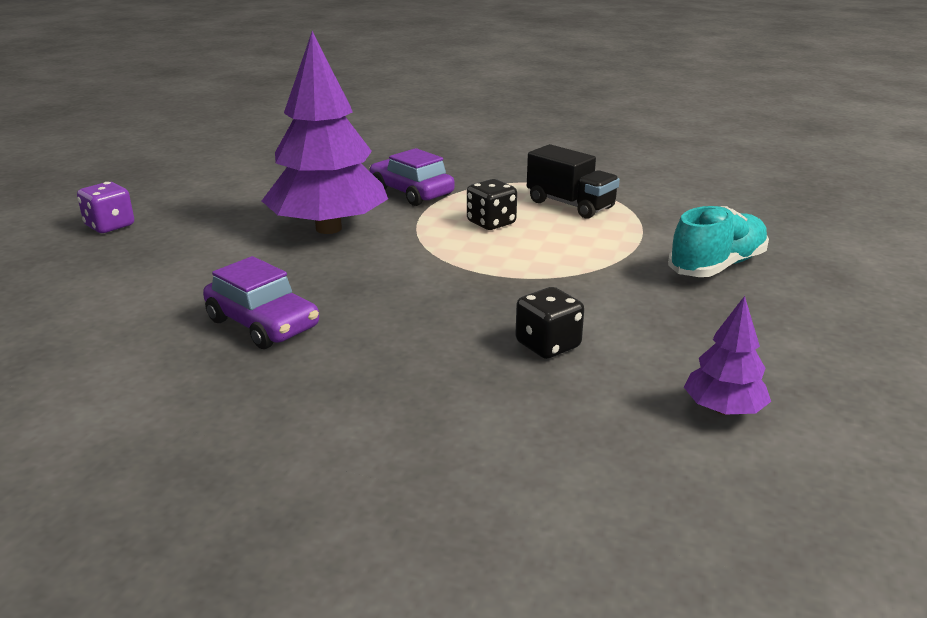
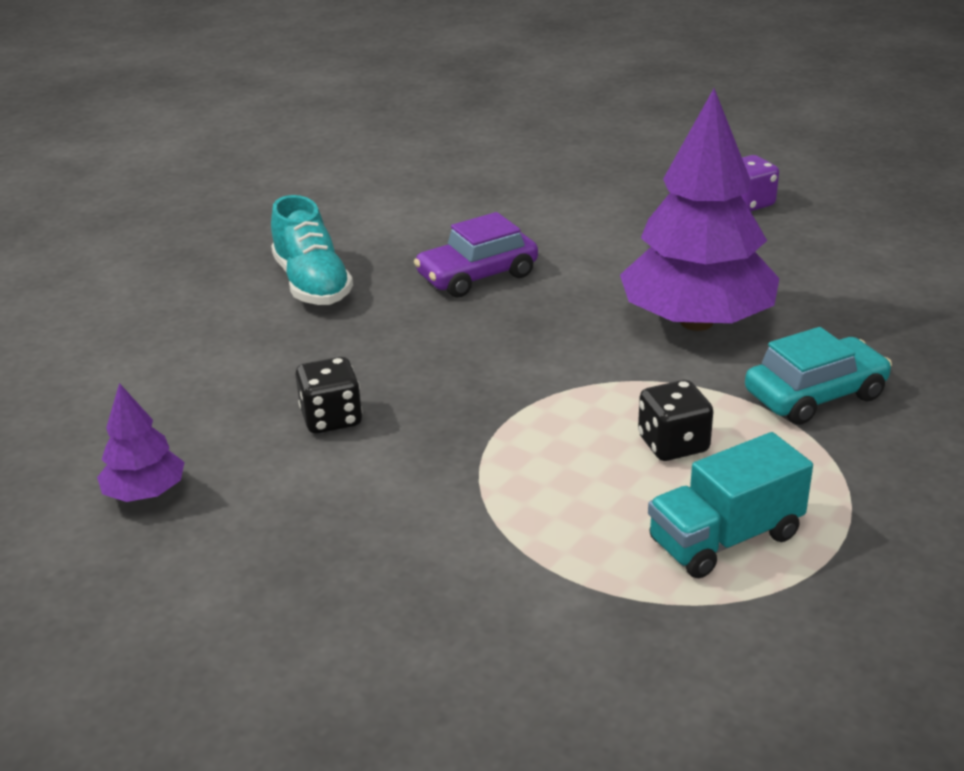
camera: 110 degrees right, 5 degrees up
(411, 192) = (815, 395): purple car -> turquoise car
(570, 205) = (725, 539): black truck -> turquoise truck
(717, 266) = (431, 620): turquoise shoe -> turquoise shoe (312, 284)

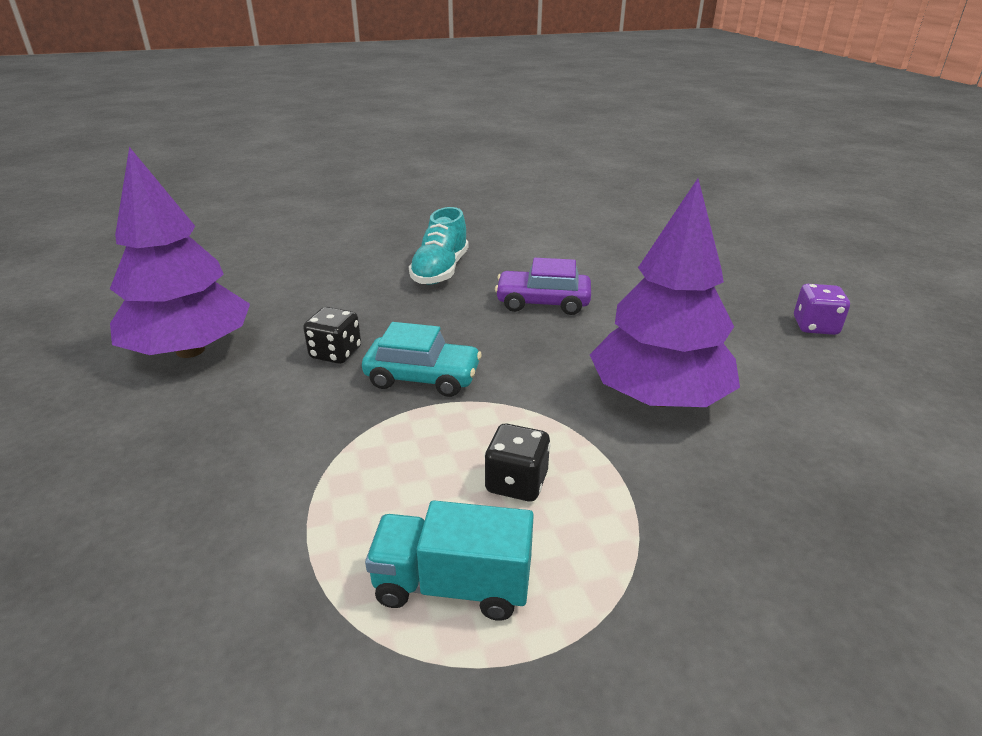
camera: 35 degrees right, 0 degrees up
(146, 493) = (190, 350): purple tree -> purple tree, size x2.18
(815, 395) = (686, 504): turquoise car -> turquoise car (422, 377)

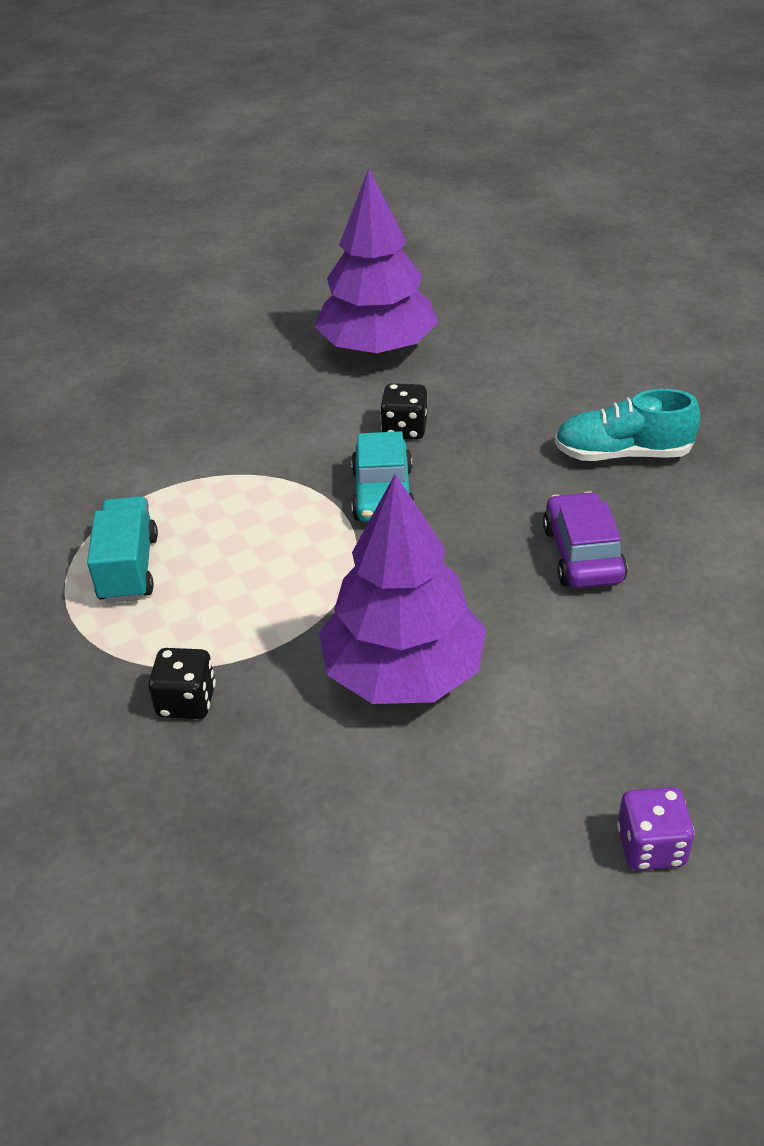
camera: 80 degrees right, 10 degrees up
(516, 483) = (242, 583): black dice -> black dice (187, 701)

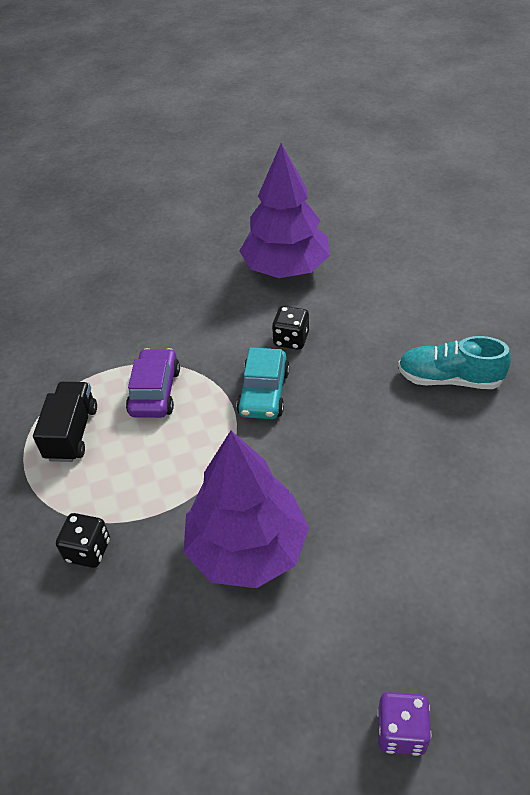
camera: 10 degrees right, 5 degrees up
(128, 568) = (72, 433): turquoise truck -> black truck
(582, 554) = (401, 463): purple car -> purple car (155, 392)

